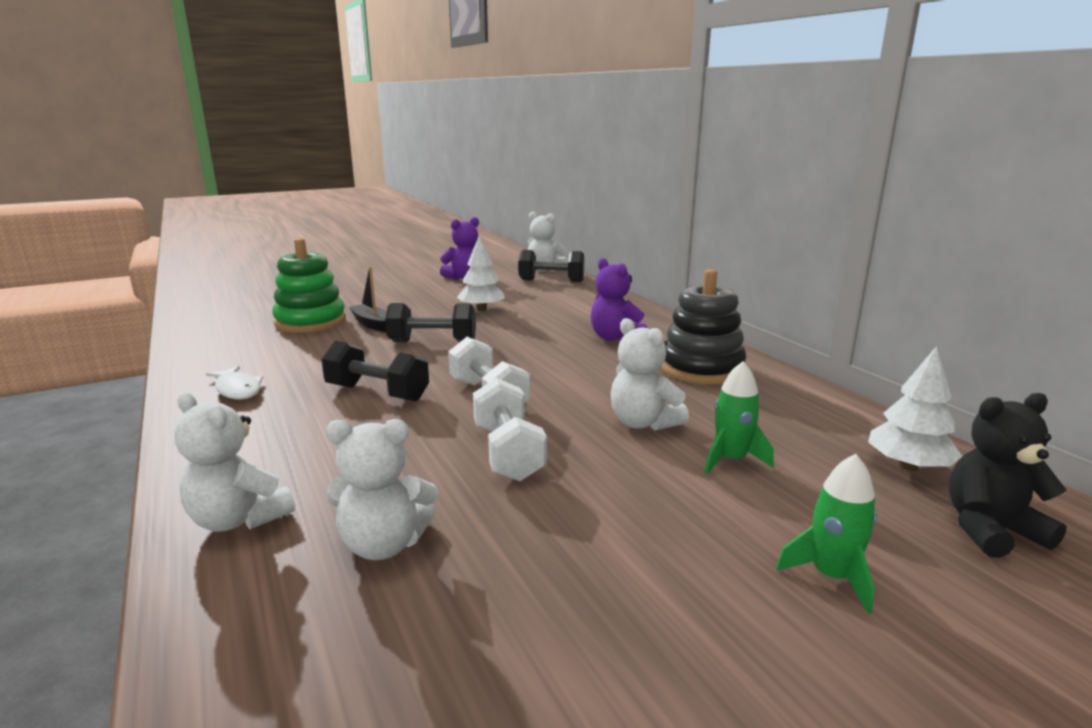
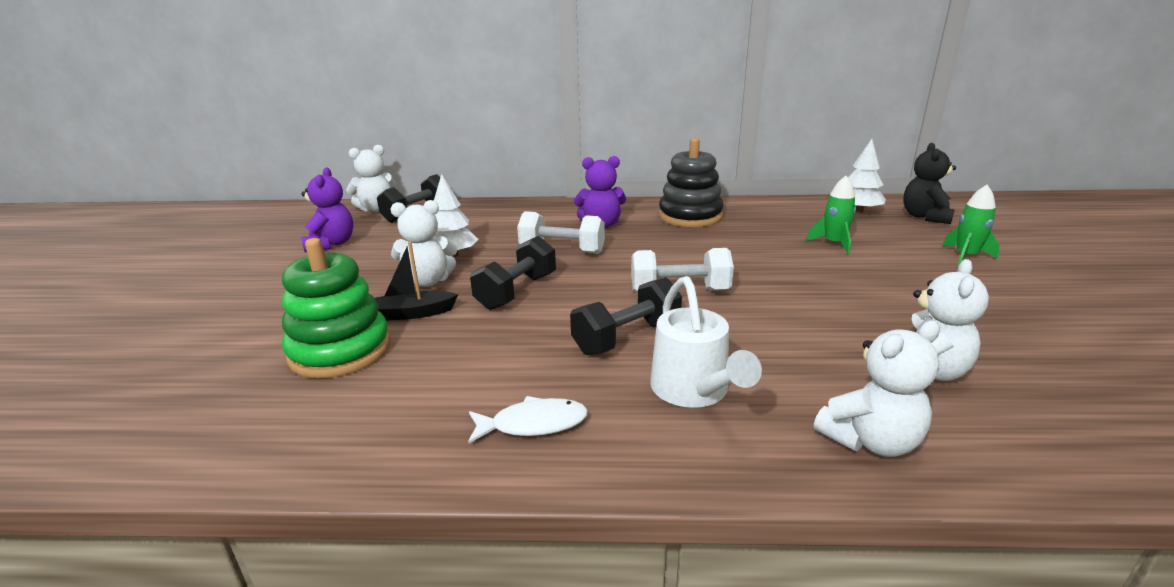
camera: 60 degrees left, 5 degrees up
(299, 432) = (694, 391): none -> white watering can
(508, 452) = (791, 303): white dumbbell -> white dumbbell (562, 251)
(643, 423) = (767, 252): white teddy bear -> white teddy bear (428, 281)

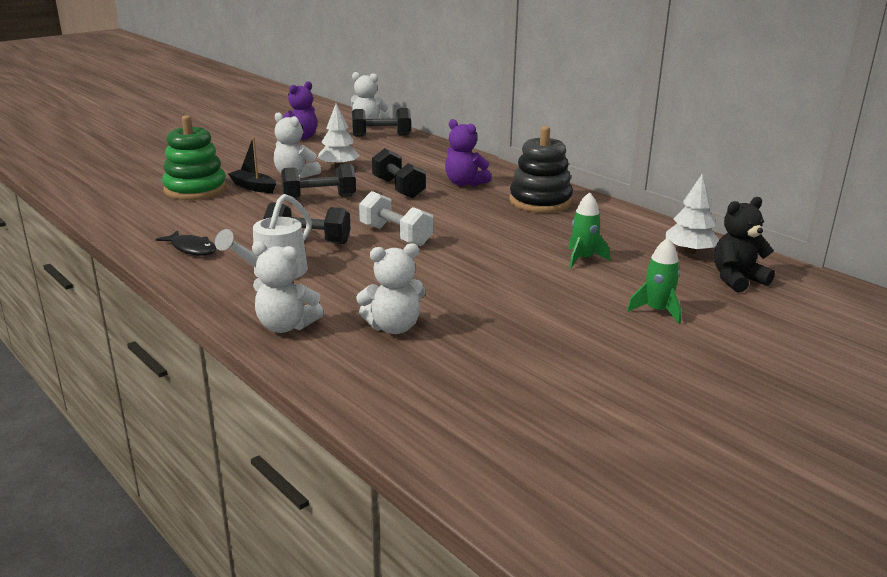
camera: 45 degrees right, 0 degrees up
(533, 424) = (192, 249): white fish -> black fish
(562, 251) = (398, 188): white dumbbell -> black dumbbell

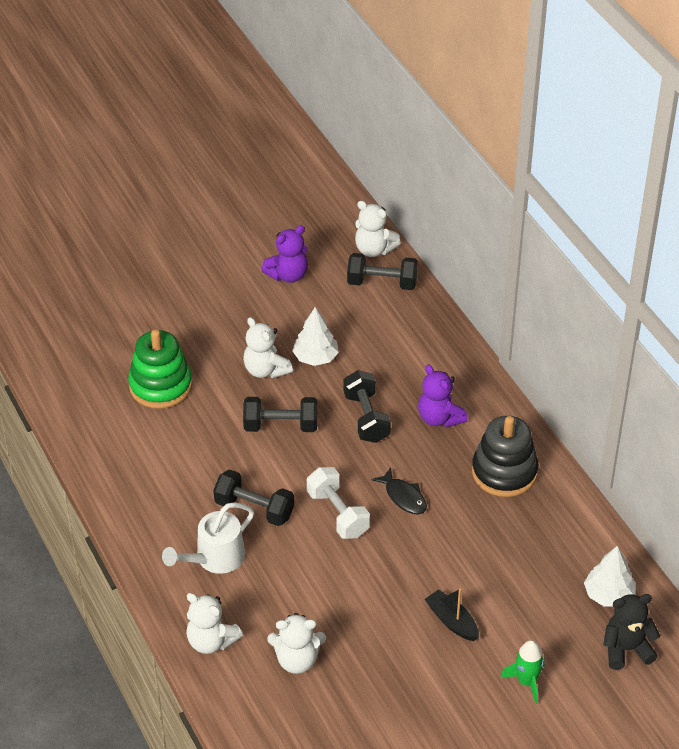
camera: 15 degrees right, 20 degrees up
(192, 249) = (147, 504): black fish -> black fish (404, 497)
(253, 187) = (219, 390): black boat -> black boat (452, 621)
(583, 259) = (499, 588): green rocket -> none

